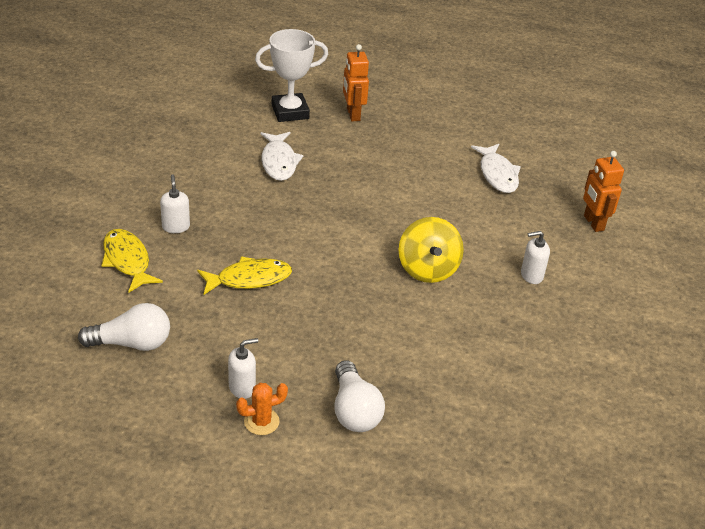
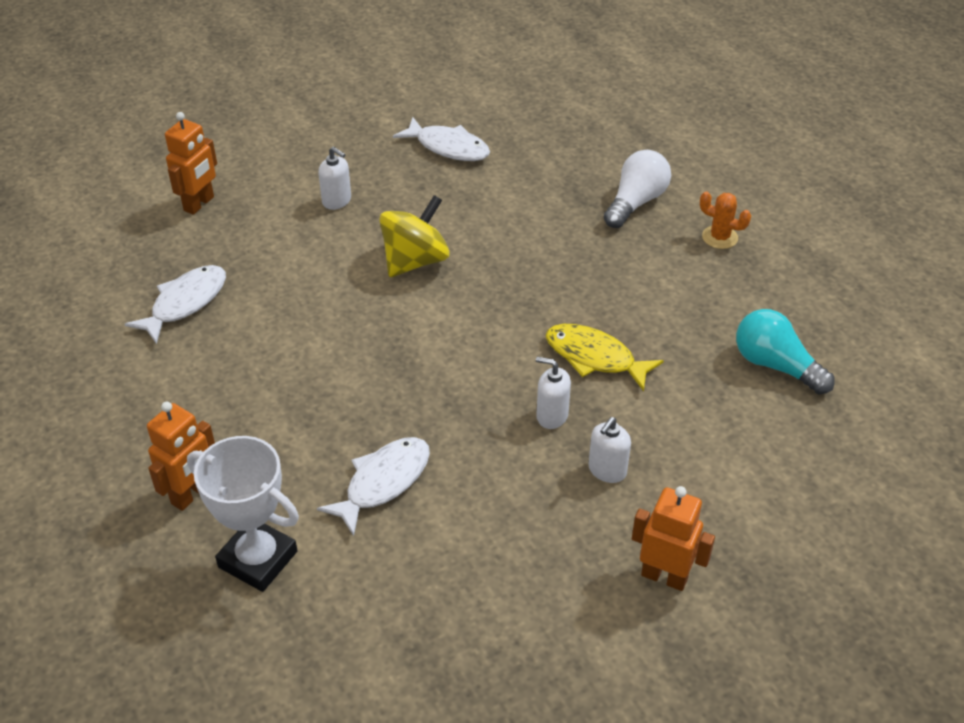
camera: 130 degrees left, 5 degrees up
(98, 200) = (664, 576): none -> orange robot
(127, 260) = (703, 461): yellow fish -> none
(132, 343) = (775, 365): white light bulb -> turquoise light bulb
(242, 388) = (709, 269): white soap dispenser -> white soap dispenser (552, 416)
(538, 364) = (448, 147): none -> white fish

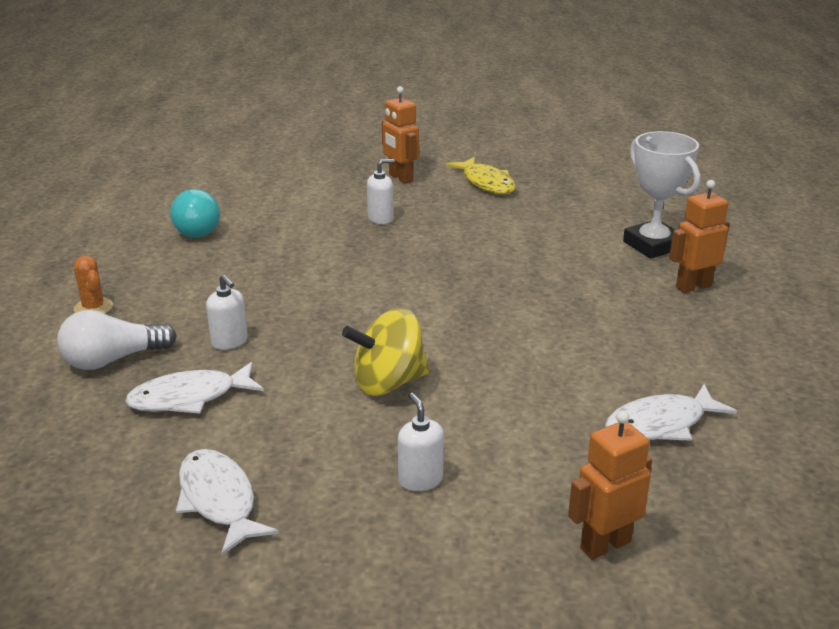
camera: 150 degrees left, 15 degrees down
(383, 482) = (540, 253): white fish -> white fish (189, 398)
(552, 416) = (386, 250): white soap dispenser -> white soap dispenser (229, 342)
(594, 357) = (314, 268): yellow fish -> yellow fish (486, 183)

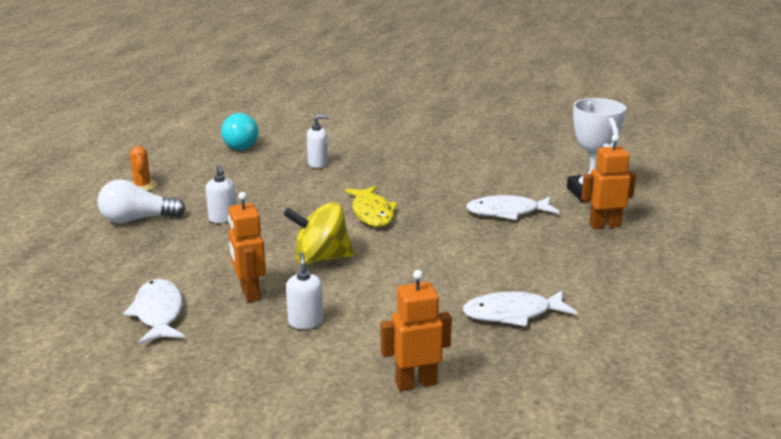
camera: 15 degrees right, 5 degrees down
(189, 398) = (175, 249): white fish -> white fish (507, 212)
(380, 218) = (382, 152): white soap dispenser -> white soap dispenser (318, 163)
(400, 178) = (415, 126): orange robot -> orange robot (249, 293)
(486, 183) = (481, 136): yellow fish -> yellow fish (372, 213)

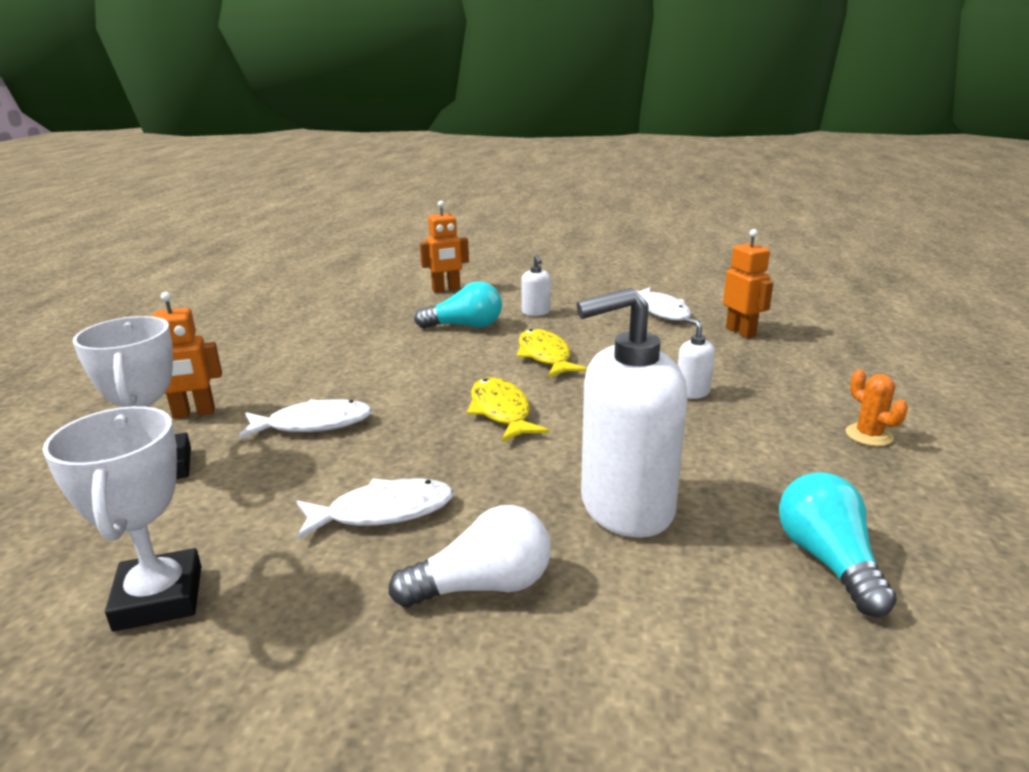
camera: 175 degrees right, 0 degrees up
(137, 219) = (797, 385): white light bulb -> white light bulb (483, 586)
(249, 293) = (596, 326): orange robot -> orange robot (741, 332)
(318, 163) = (626, 507): white soap dispenser -> white soap dispenser, size x2.32
(320, 259) = (545, 356): yellow spinning top -> yellow fish
(393, 304) = (465, 326): none -> turquoise light bulb
(512, 314) = (361, 326): white fish -> white fish (383, 512)
(534, 148) = (159, 598): none -> white trophy

